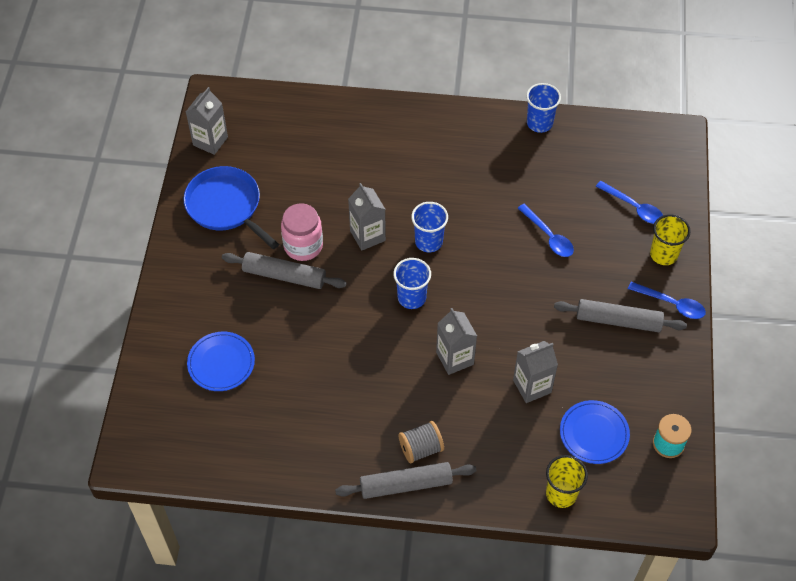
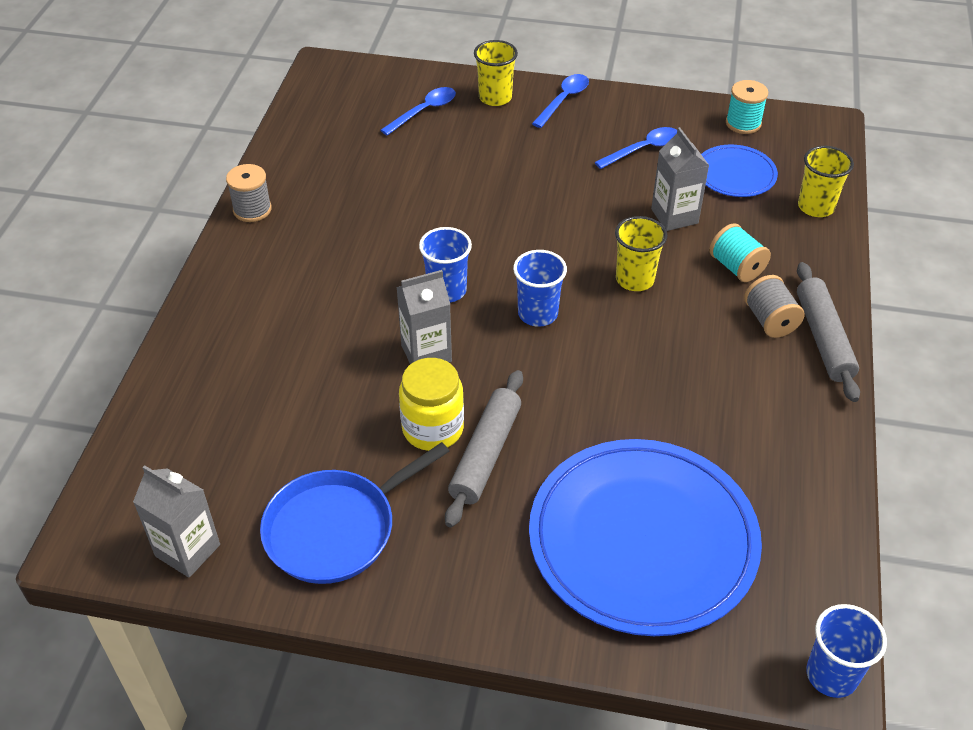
camera: 85 degrees left, 10 degrees down
(221, 363) = (642, 540): blue plate -> blue plate, size x2.12
(303, 246) = (433, 429): pink jar -> yellow jar
(455, 358) = (635, 279): grey carton -> yellow cup
(477, 428) = (736, 267): none -> turquoise spool
(496, 119) = (252, 210): none -> grey spool
(539, 123) = (272, 172): blue cup -> blue cup (831, 675)
(548, 236) = (456, 182): blue spoon -> blue spoon (643, 149)
(618, 321) = (584, 140): grey rolling pin -> none

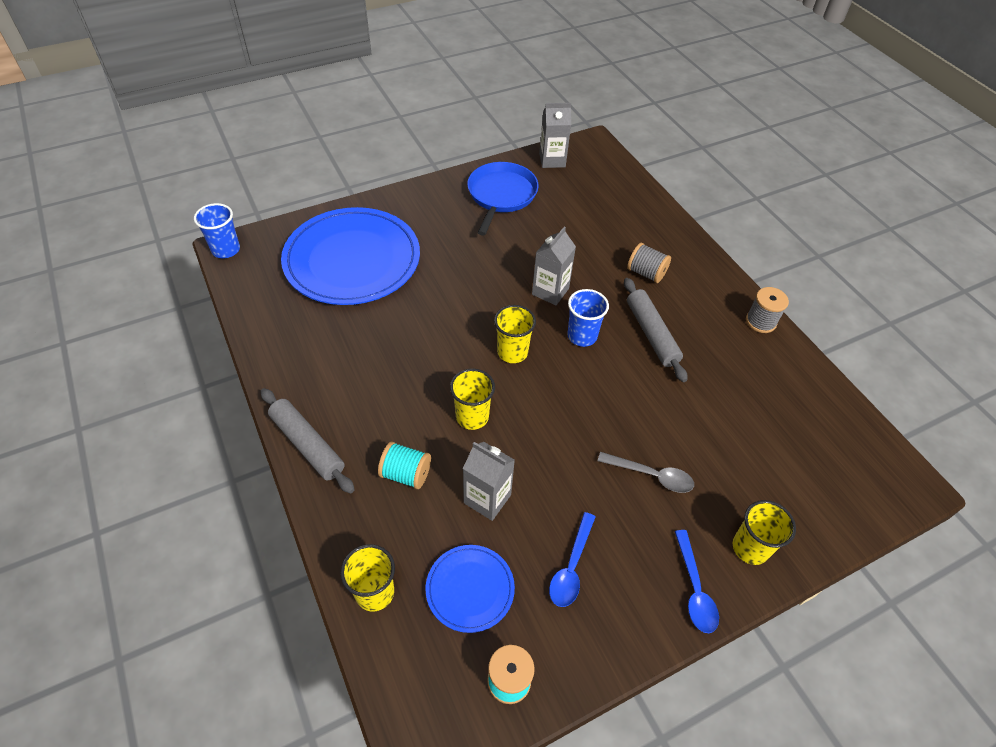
camera: 140 degrees right, 5 degrees up
(424, 111) = (780, 488): blue spoon -> none
(433, 429) = (504, 256): yellow jar -> none
(485, 454) = (465, 258): grey rolling pin -> grey rolling pin (651, 334)
(516, 164) = (652, 476): none -> grey spoon
(537, 314) = (512, 352): blue cup -> yellow cup
(770, 320) = (354, 437): grey spool -> grey spool (646, 273)

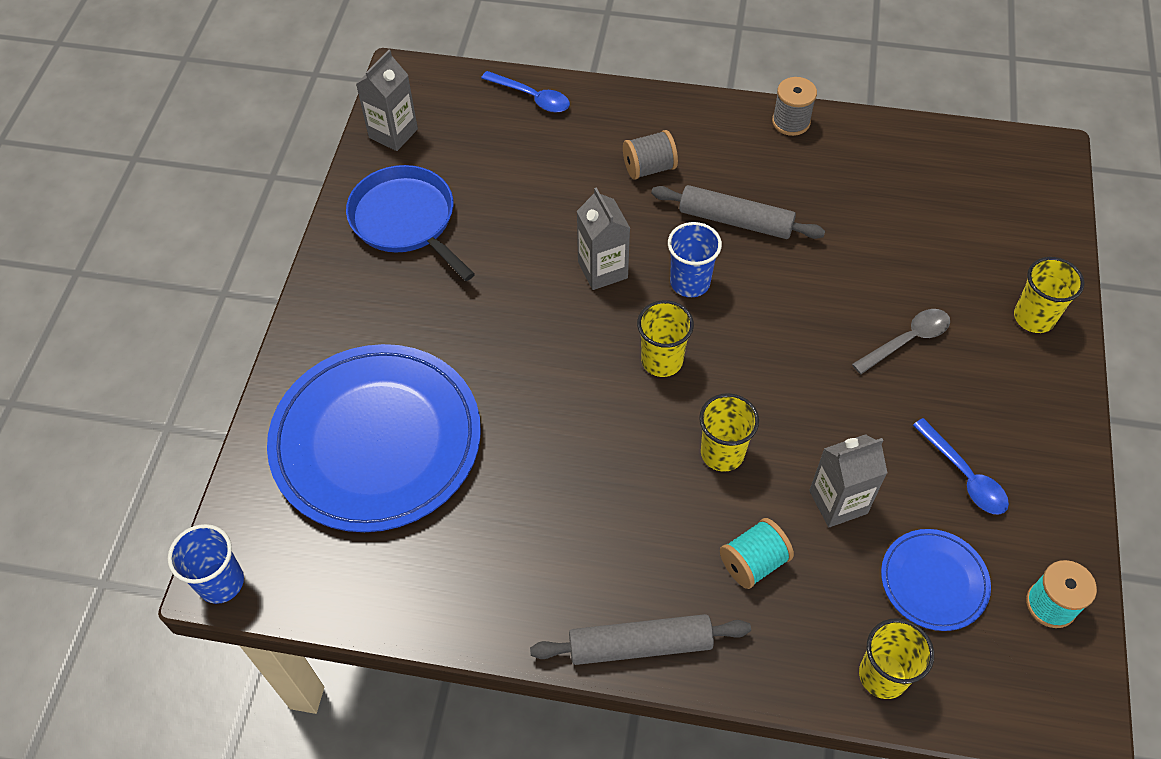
camera: 50 degrees left, 5 degrees up
(694, 589) = (1048, 390): blue spoon -> blue spoon (532, 97)

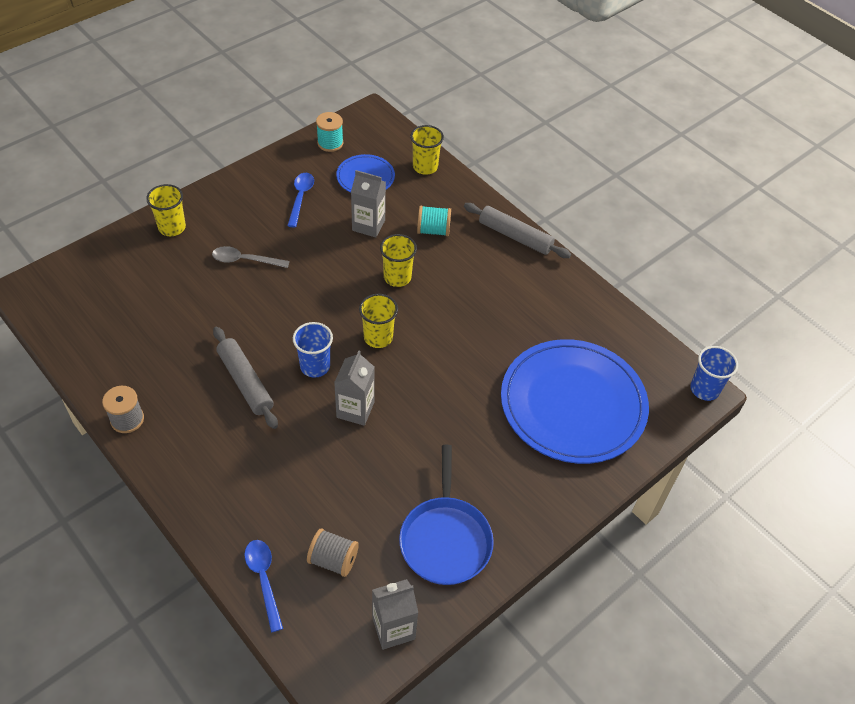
camera: 145 degrees left, 5 degrees down
(649, 168) = (252, 456): grey spool -> grey spool (333, 560)

